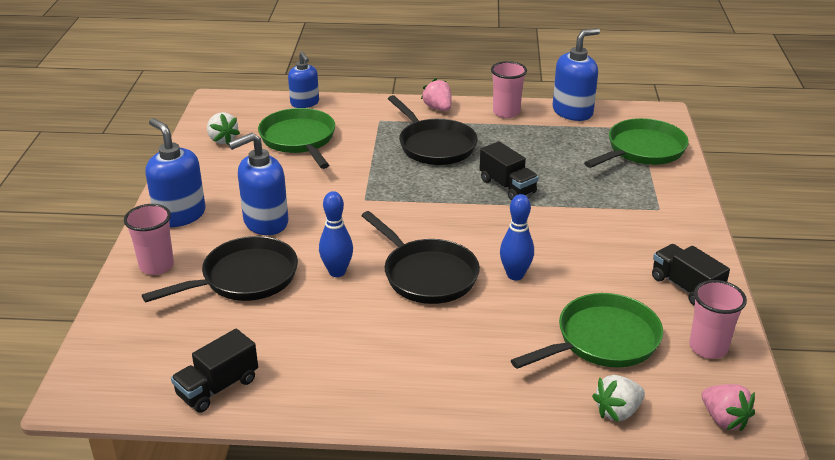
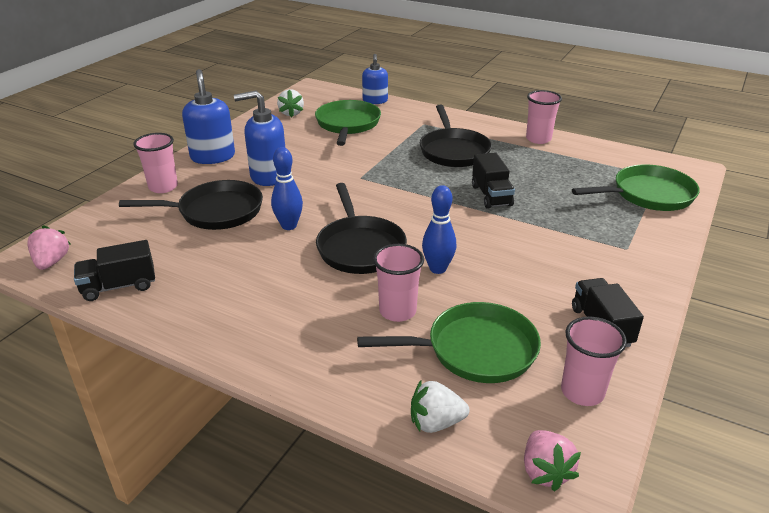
camera: 25 degrees right, 0 degrees up
(438, 108) = (480, 124): pink strawberry -> pink strawberry (52, 262)
(511, 326) = (397, 311): none -> pink cup
(572, 112) = (602, 150): blue soap dispenser -> none

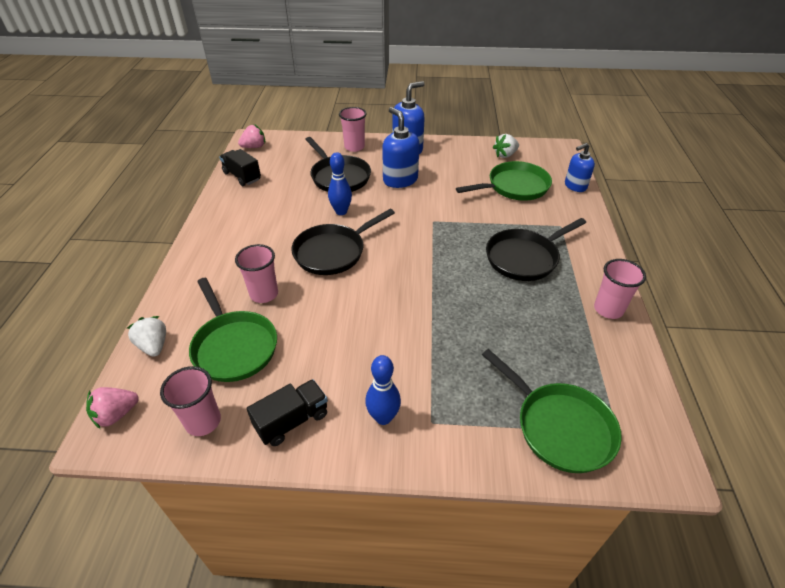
camera: 65 degrees right, 10 degrees up
(437, 269) = (327, 300): blue bowling pin -> blue bowling pin (383, 417)
(491, 195) = (461, 302): black truck -> none

